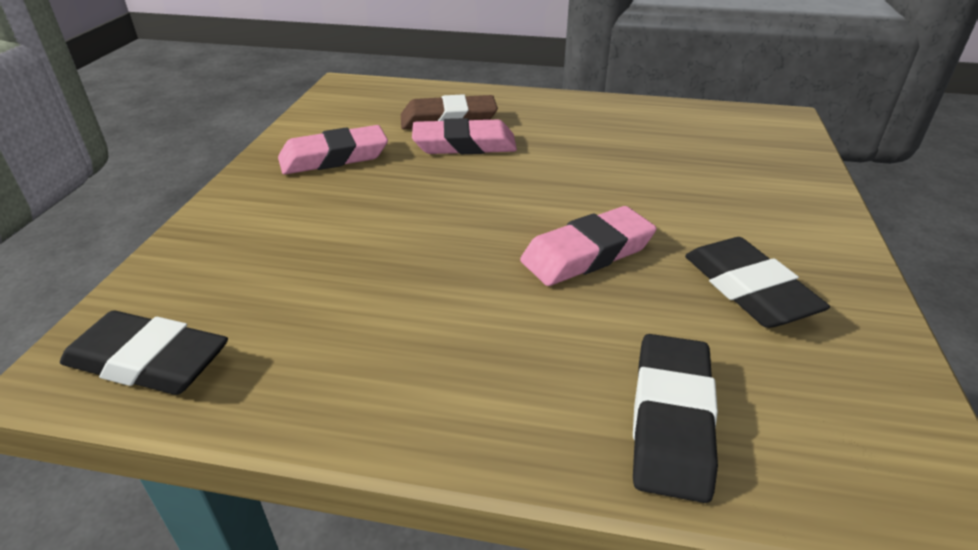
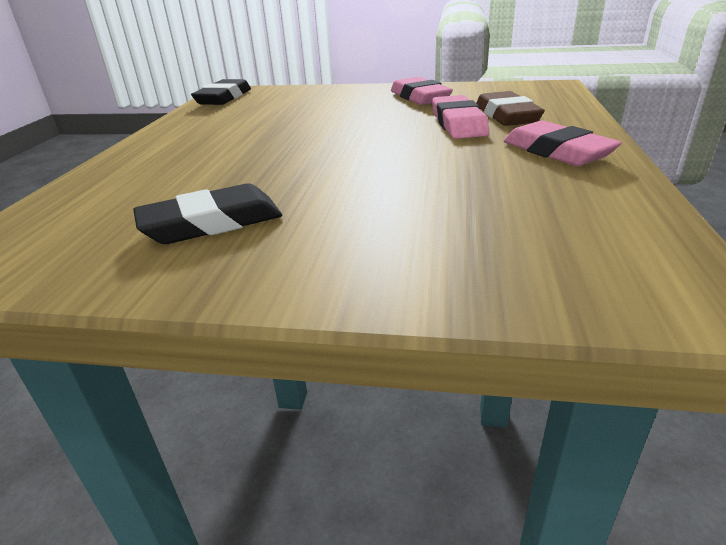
camera: 90 degrees right, 5 degrees down
(587, 253) = (284, 166): pink eraser -> pink eraser (557, 151)
(671, 420) = (101, 189): black eraser -> none

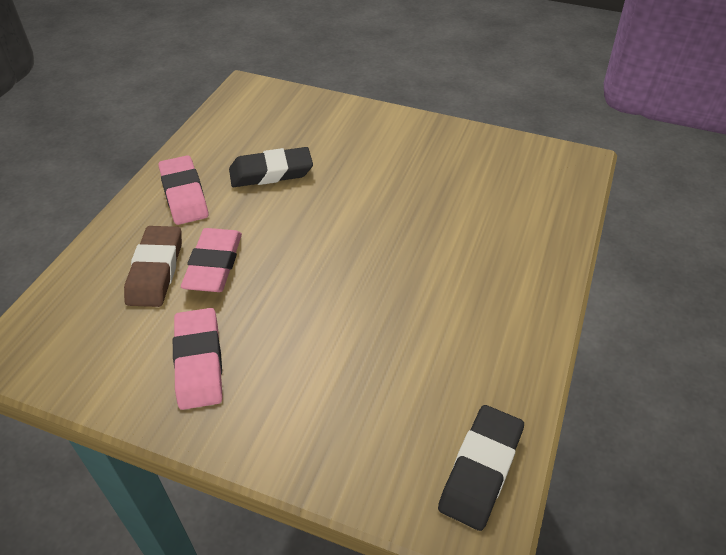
camera: 170 degrees left, 15 degrees up
(212, 223) = (442, 167): black eraser -> black eraser (271, 172)

